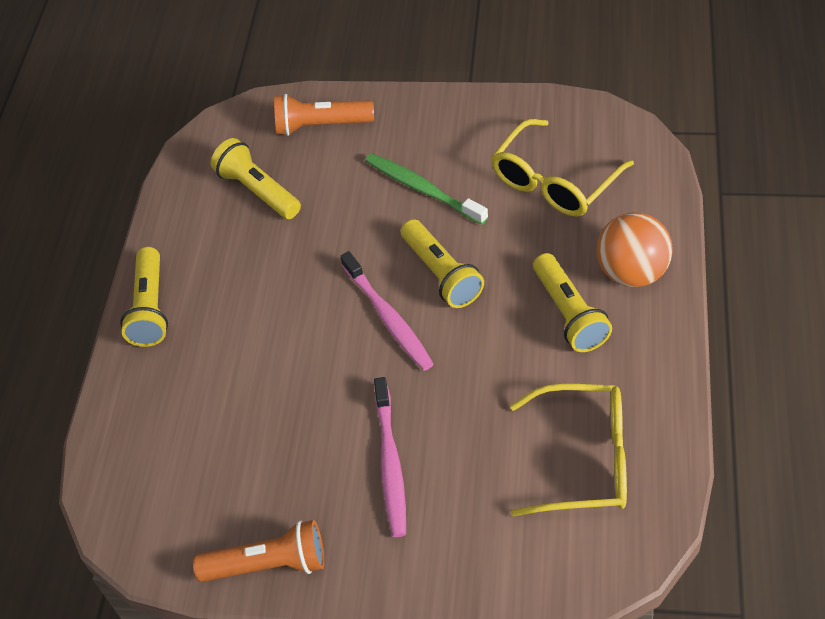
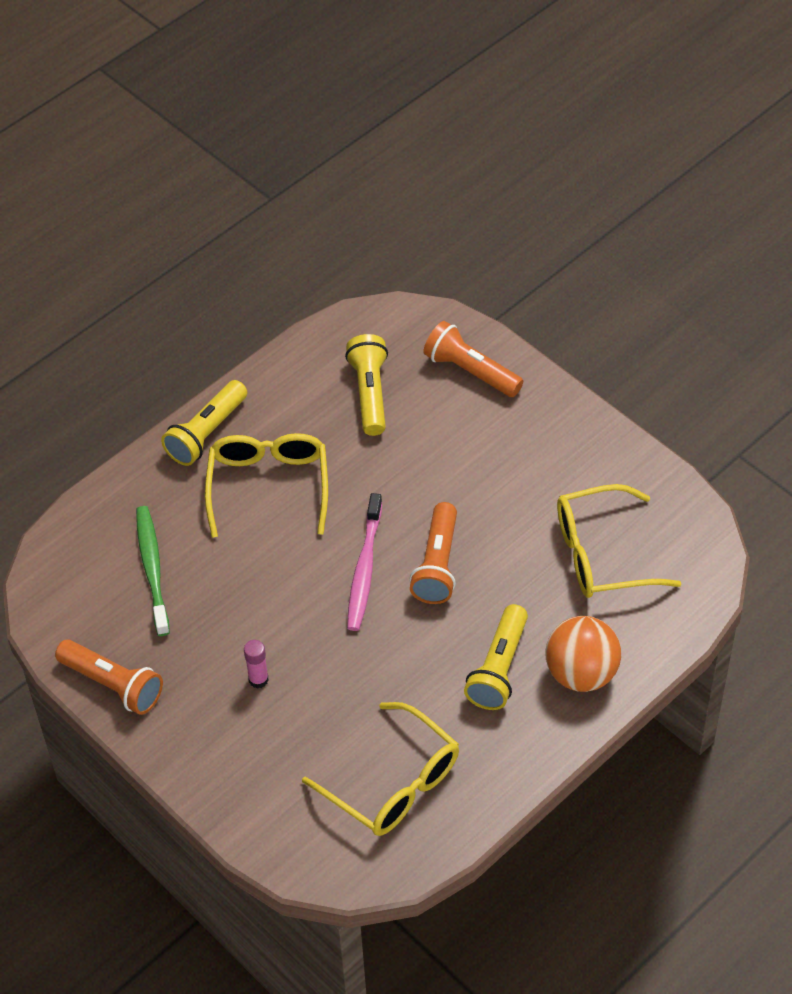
camera: 35 degrees right, 0 degrees up
(244, 311) = (268, 486): none -> yellow glasses
(390, 464) = (258, 679): pink toothbrush -> pink glue stick
(422, 189) = (493, 484): green toothbrush -> green toothbrush (152, 568)
(441, 274) = (437, 564): yellow flashlight -> orange flashlight

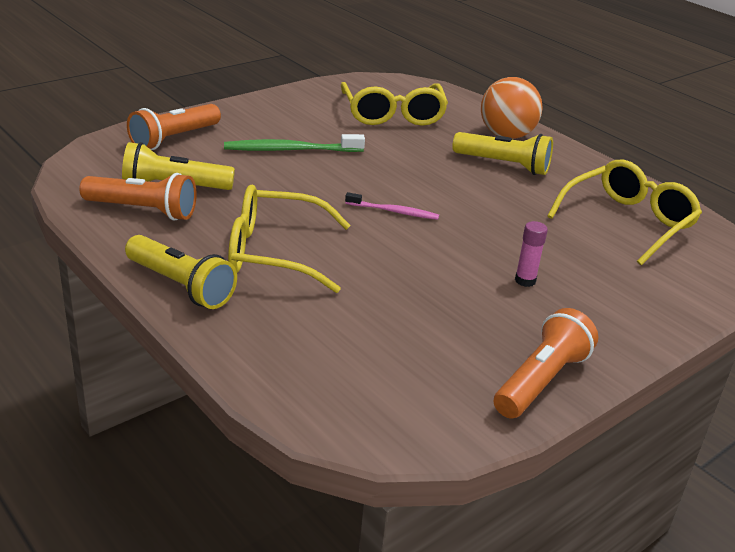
camera: 90 degrees left, 20 degrees down
(152, 568) = (373, 339): green toothbrush -> green toothbrush (290, 150)
(364, 570) = (394, 211): pink toothbrush -> pink toothbrush, size x0.62
(437, 564) = (393, 178): orange flashlight -> orange flashlight (143, 210)

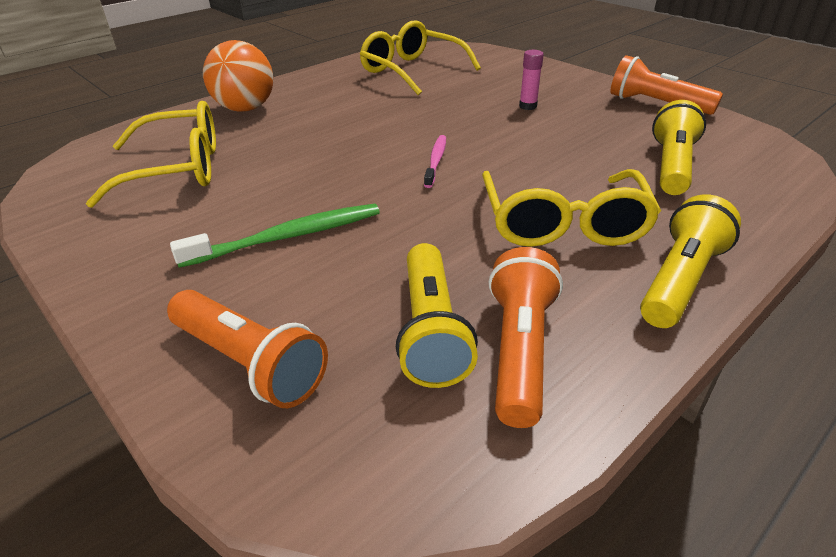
camera: 90 degrees left, 5 degrees up
(290, 150) = (289, 236): green toothbrush -> green toothbrush turned 105 degrees counterclockwise
(503, 165) = (316, 111): yellow flashlight -> yellow flashlight (672, 166)

